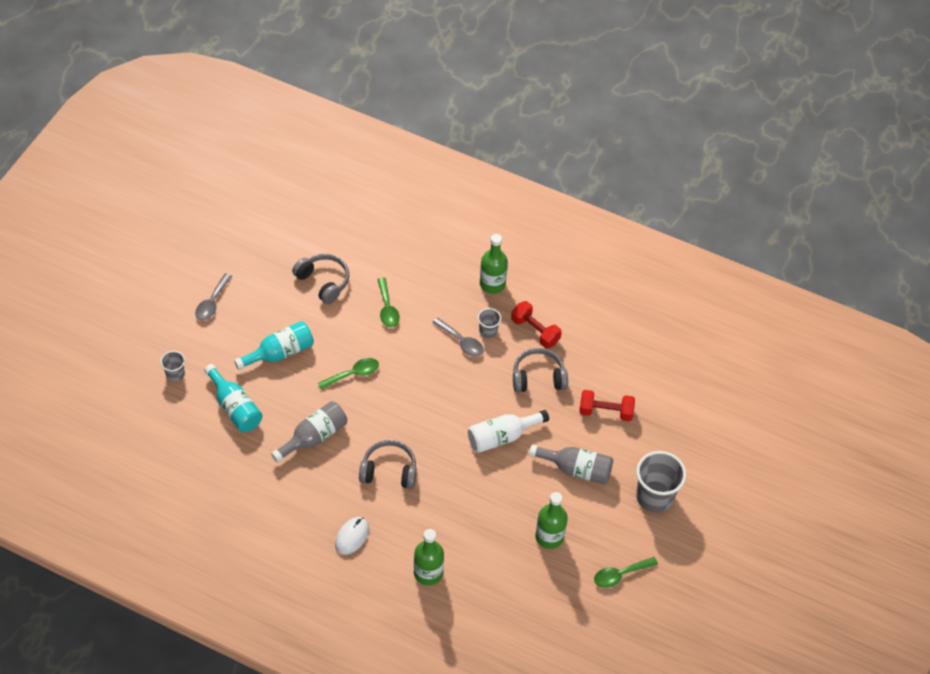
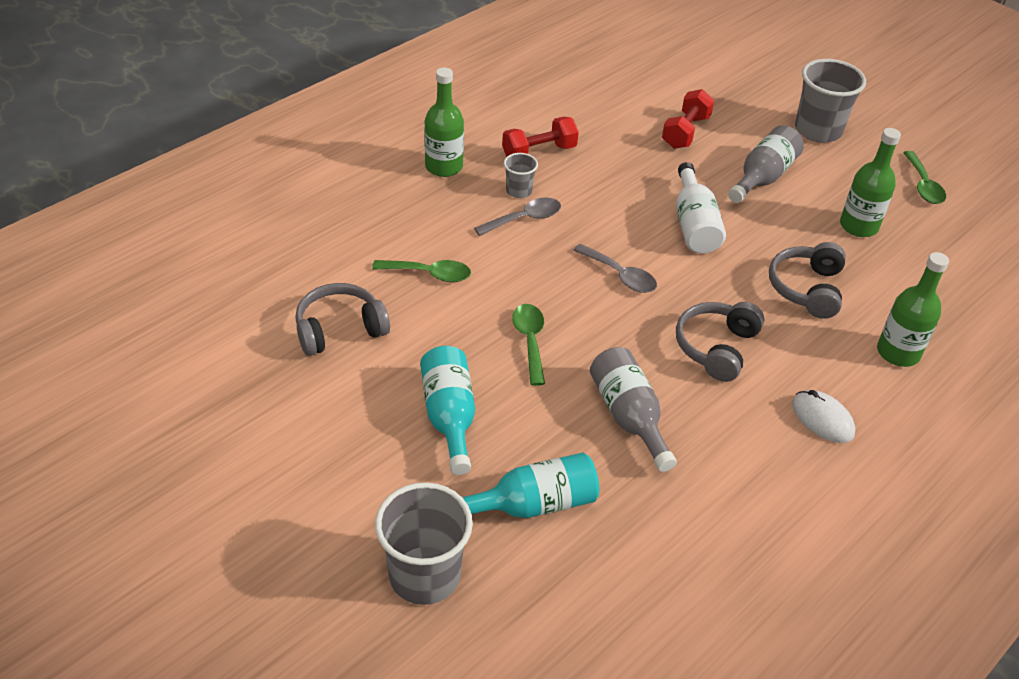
camera: 70 degrees left, 10 degrees down
(175, 374) = (424, 575): grey cup -> grey cup, size x1.96
(212, 303) = (298, 481): grey spoon -> grey spoon (620, 275)
(538, 377) = (612, 169): grey headphones -> grey headphones (806, 289)

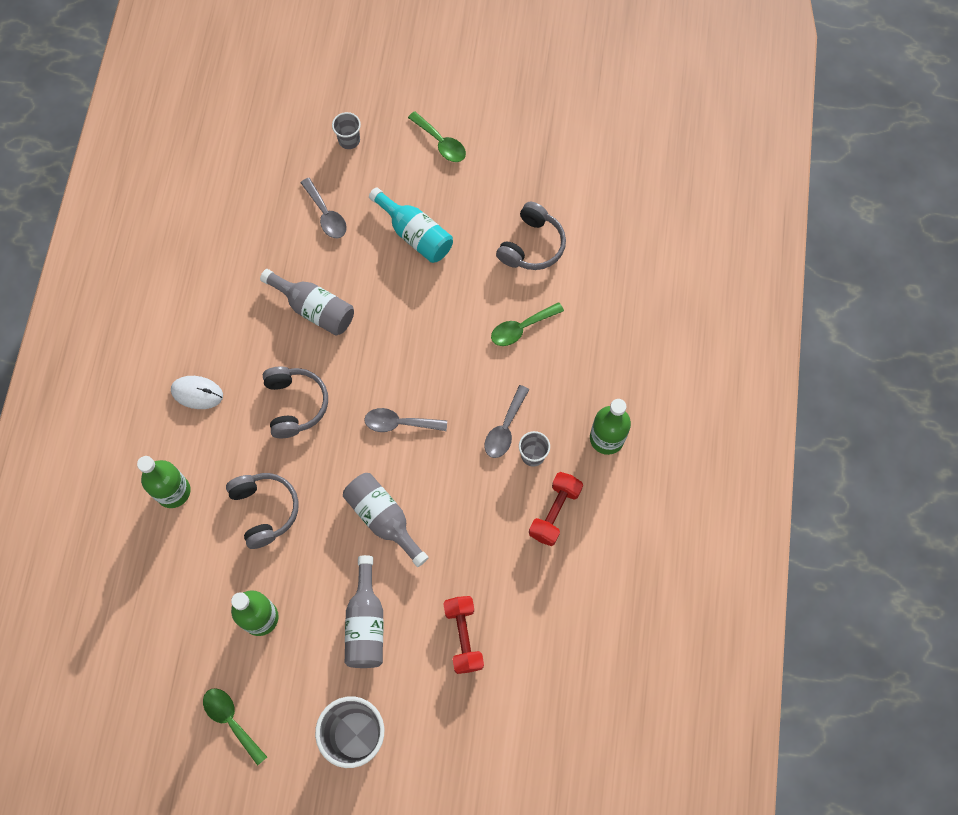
camera: 145 degrees right, 25 degrees up
(424, 575) = (349, 140): grey cup -> grey cup, size x0.51
(530, 341) = (414, 322): green spoon -> green spoon (441, 143)
(533, 504) = (326, 215): turquoise bottle -> grey spoon
(694, 225) = (383, 518): white bottle -> grey bottle

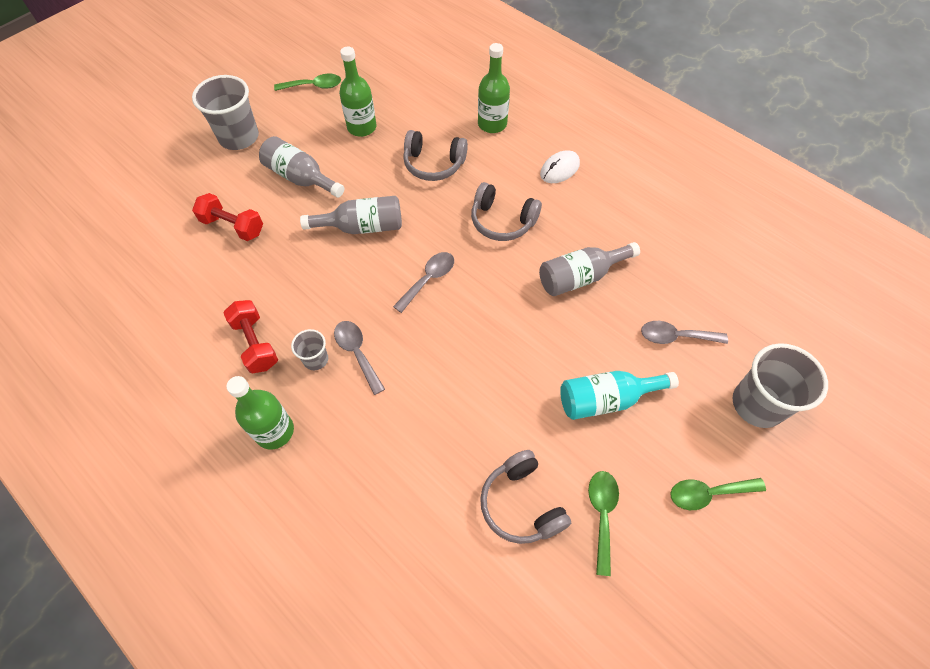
camera: 125 degrees right, 10 degrees down
(349, 140) = (757, 404): grey cup -> grey cup, size x1.96
(521, 328) = (439, 430): green spoon -> green spoon (602, 515)

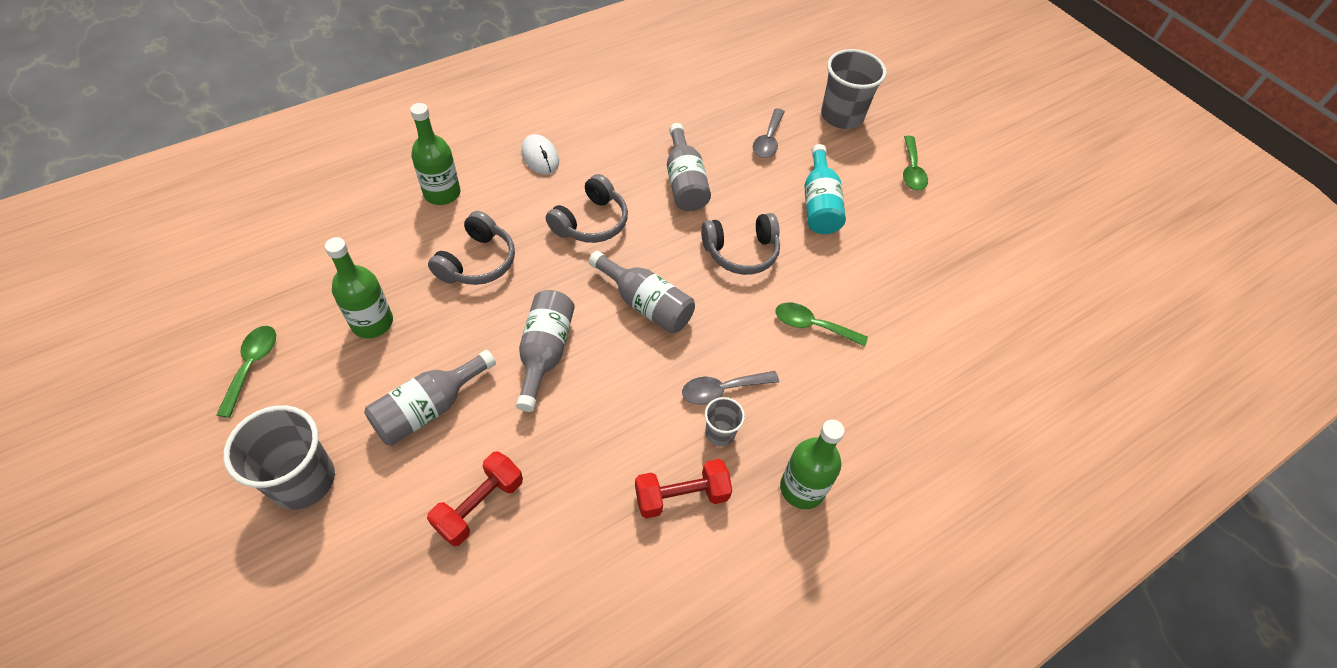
camera: 80 degrees left, 5 degrees down
(428, 279) = (646, 304): grey spoon -> grey bottle
(521, 504) = (908, 291): grey headphones -> grey headphones (741, 252)
(602, 515) = (922, 239): green spoon -> green spoon (812, 326)

